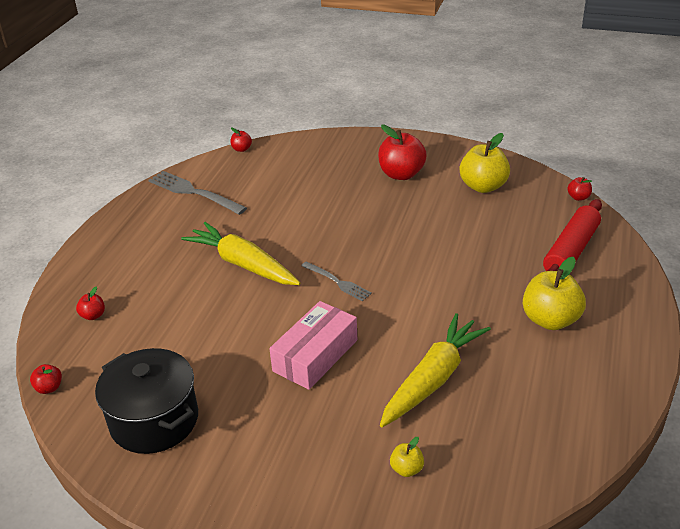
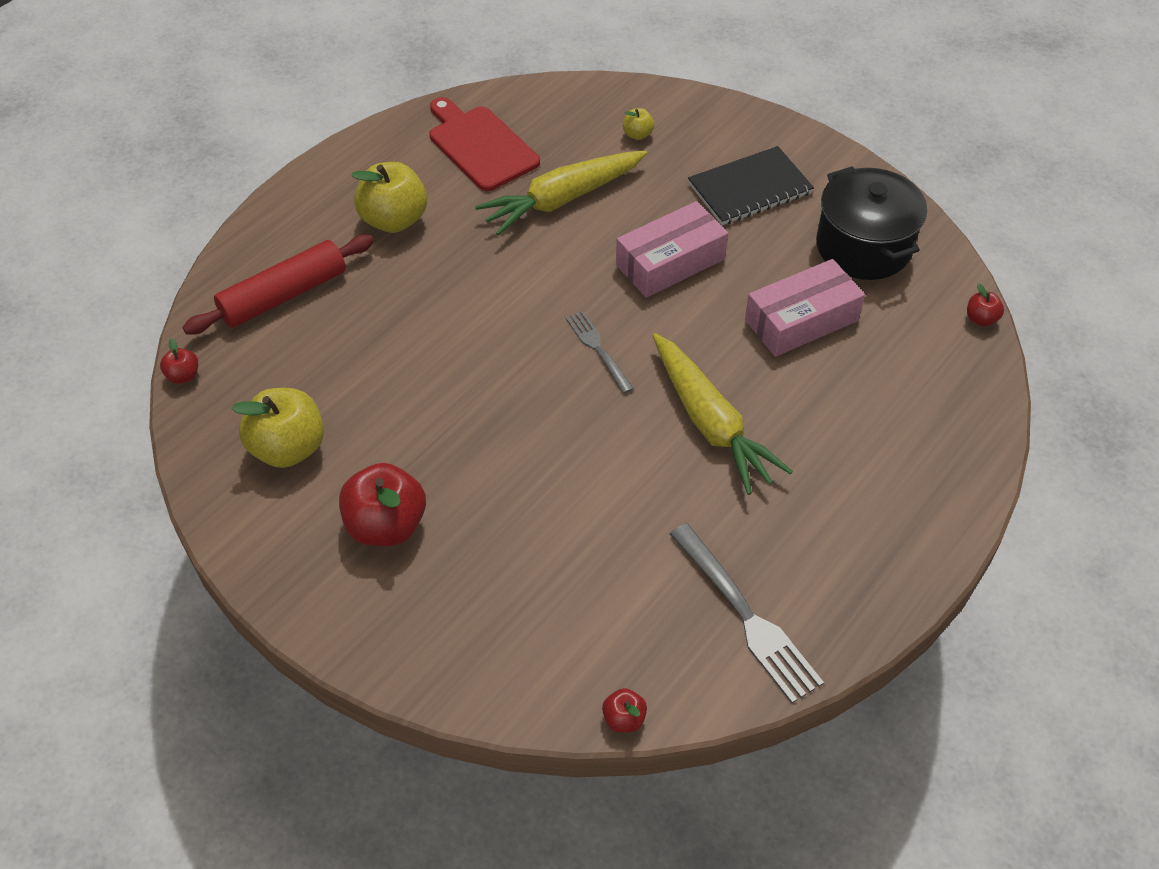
camera: 160 degrees left, 15 degrees up
(93, 315) = (929, 405): red apple -> none
(196, 343) = (801, 320): none -> pink box
(272, 444) = (750, 189): none -> black notebook
(541, 405) = (480, 146): none -> red cutting board

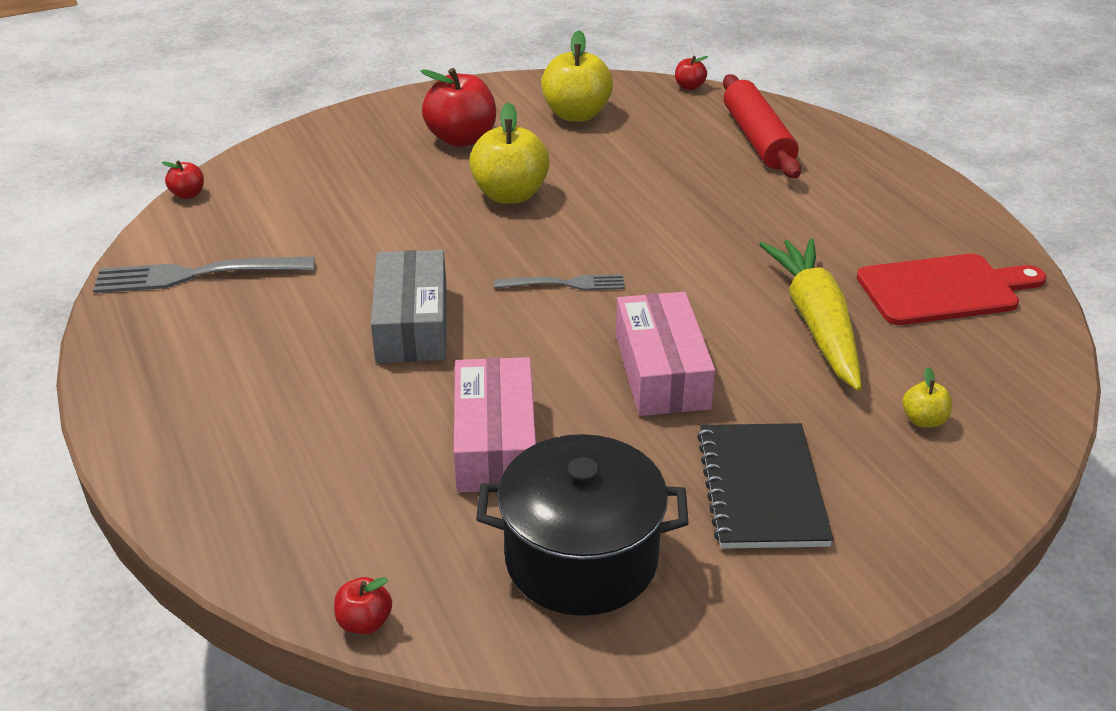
camera: 115 degrees right, 15 degrees down
(394, 220) = (835, 210): yellow apple -> yellow apple (510, 195)
(710, 422) = (412, 324): yellow carrot -> grey box

